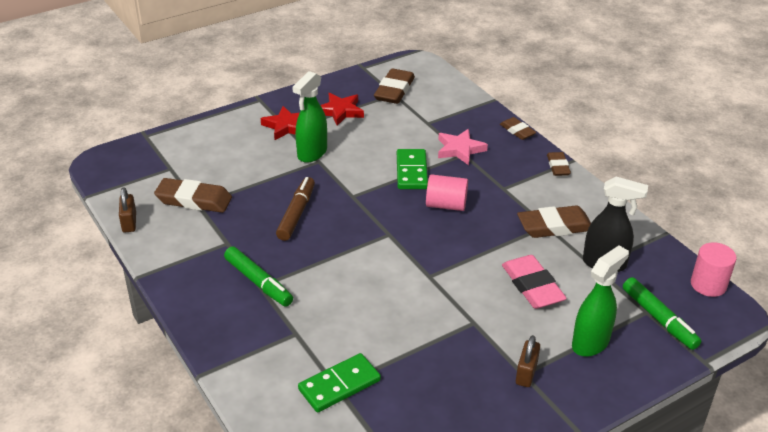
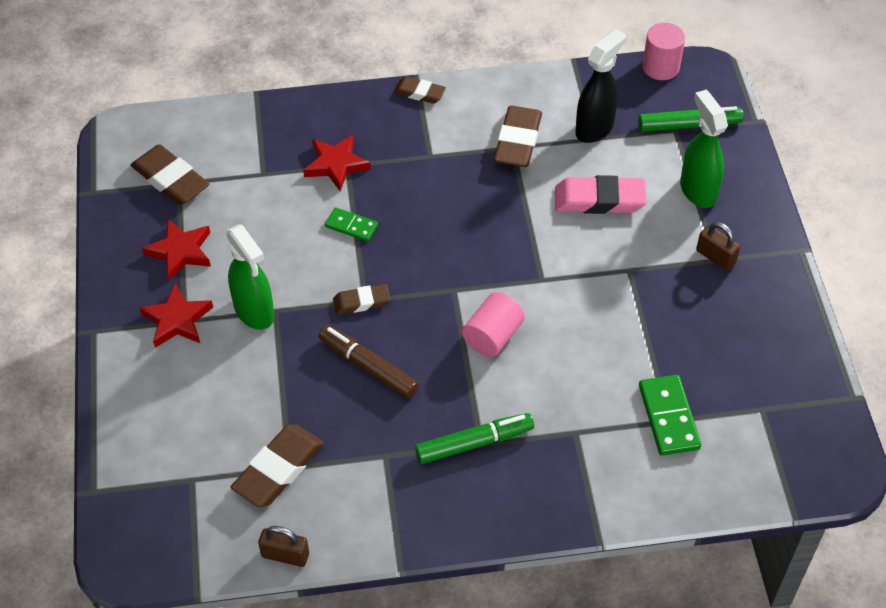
camera: 65 degrees left, 15 degrees up
(411, 171) = (351, 226): green domino -> green domino, size x0.62
(446, 205) = (431, 218): pink cylinder -> pink cylinder (492, 336)
(460, 149) = (336, 165): pink star -> red star
(517, 131) = (333, 98): brown eraser -> brown eraser (361, 302)

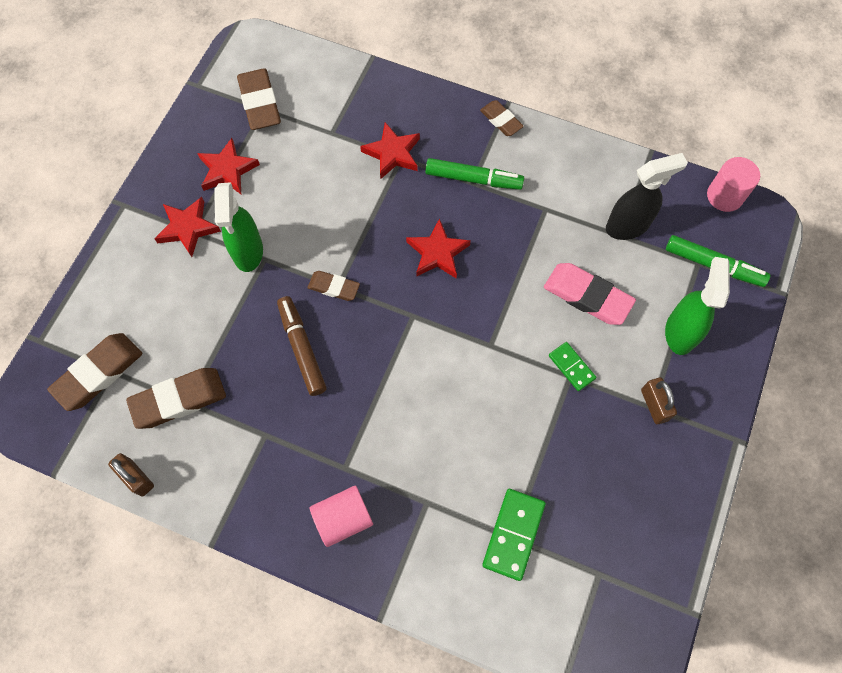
camera: 30 degrees right, 15 degrees up
(351, 226) = (369, 215): green domino -> green domino (571, 367)
(439, 228) = (437, 253): none -> red star
(474, 443) = (339, 464): green marker -> green marker (473, 179)
(492, 336) = (416, 376): pink cylinder -> pink cylinder (343, 518)
(517, 141) = (553, 205): brown eraser -> brown eraser (98, 373)

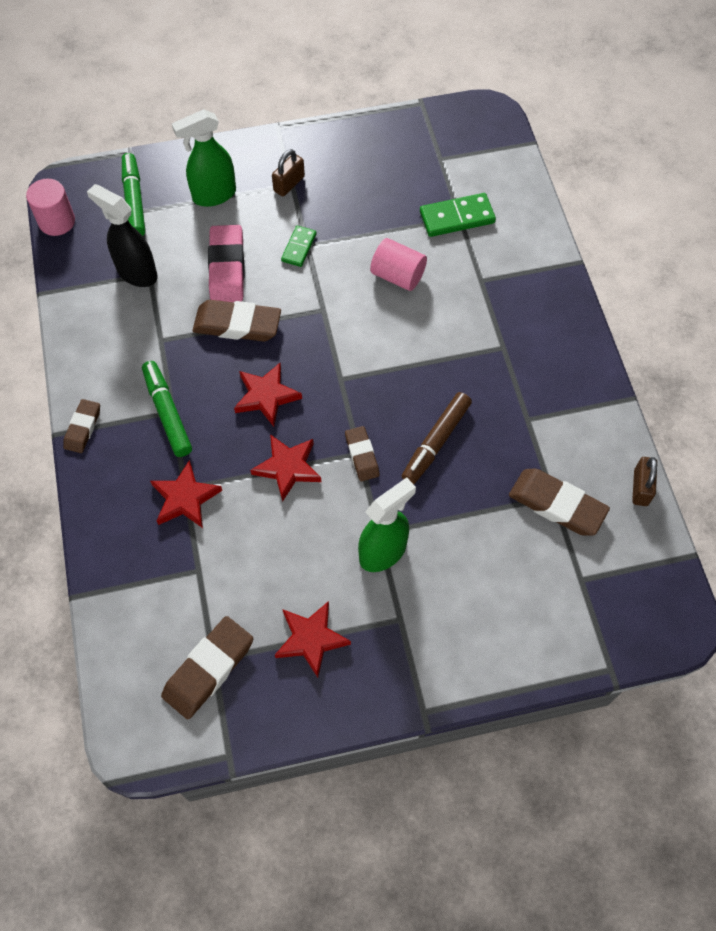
camera: 125 degrees left, 5 degrees down
(98, 373) = (592, 590): brown eraser -> brown eraser (237, 325)
(188, 228) = (401, 626): red star -> red star (288, 468)
(343, 518) = (539, 324): pink cylinder -> pink cylinder (398, 275)

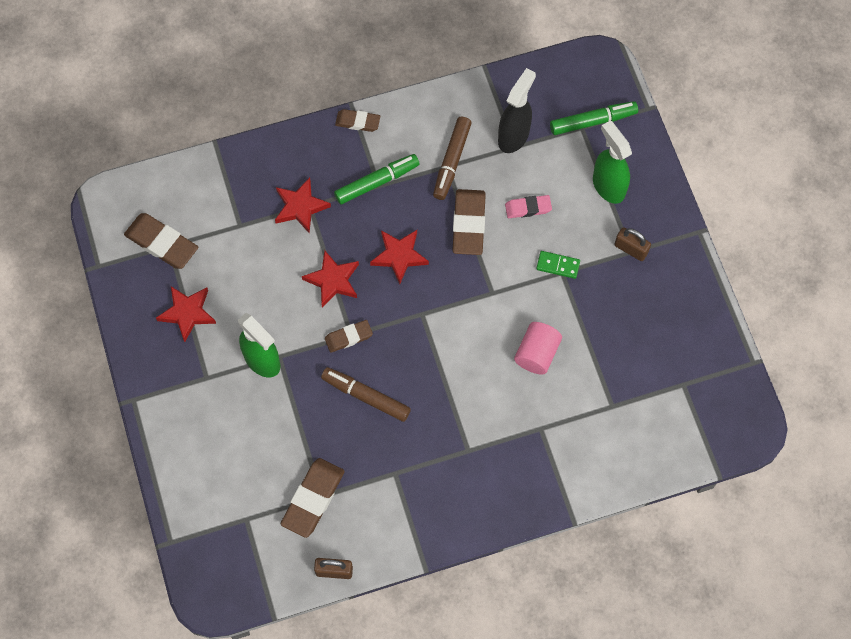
camera: 85 degrees right, 5 degrees up
(57, 221) = (561, 64): pink cylinder -> none
(155, 335) = (451, 161): none -> brown marker
(227, 268) = (528, 208): pink eraser -> pink eraser, size x0.59
(457, 217) = (611, 403): green domino -> none

